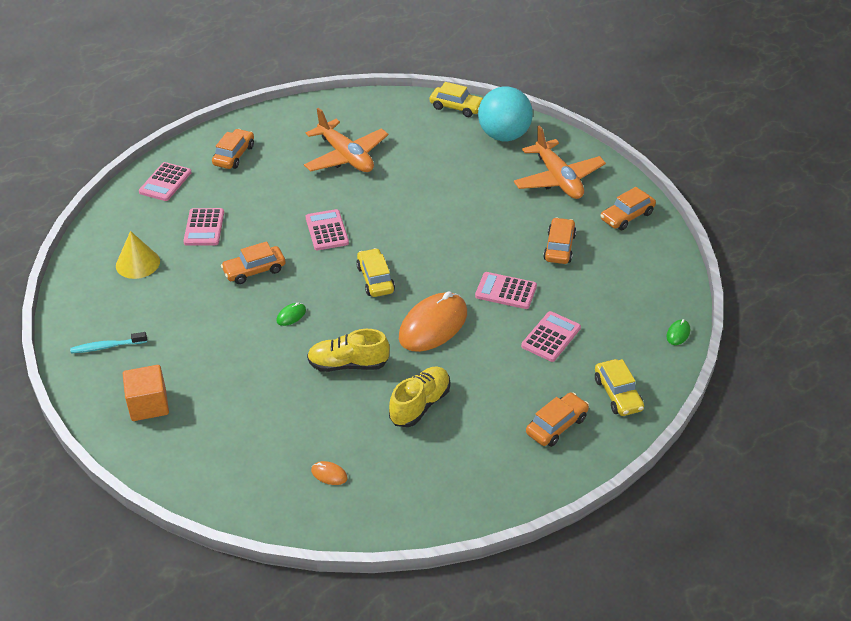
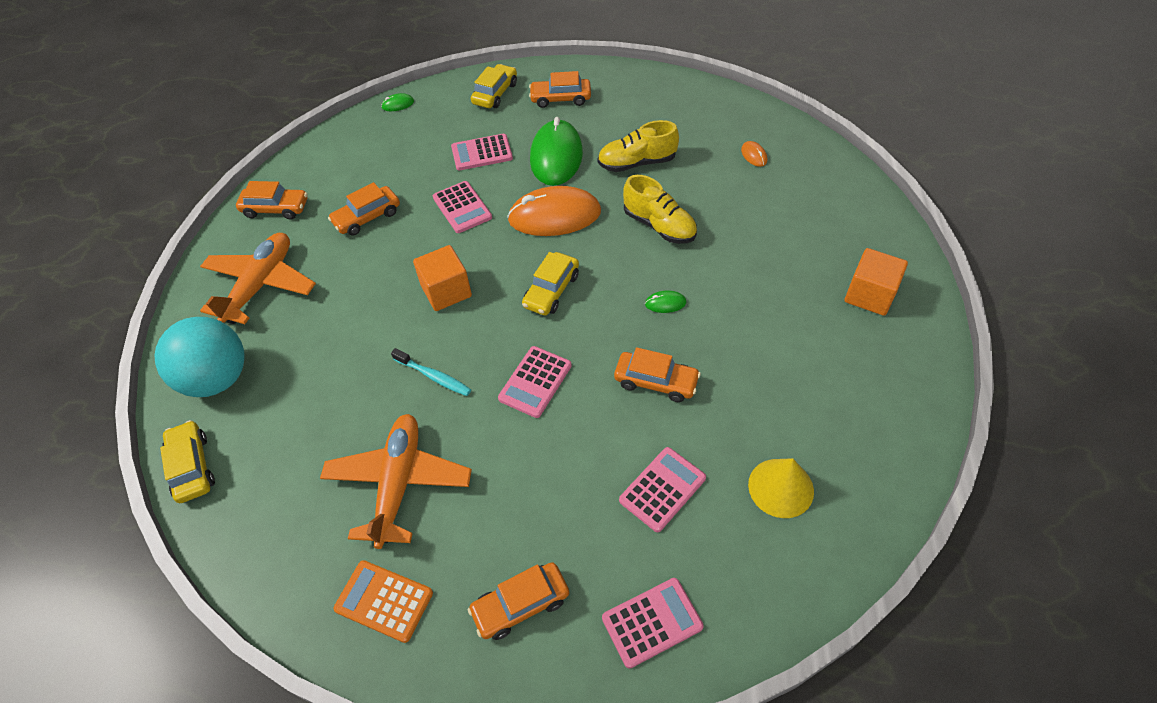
camera: 135 degrees left, 10 degrees up
(107, 347) = (880, 387): turquoise toothbrush -> turquoise toothbrush (434, 376)
(299, 124) = (384, 601): none -> orange calculator
(442, 240) = (446, 291): none -> orange cube
(490, 370) = (556, 156): none -> green mouse

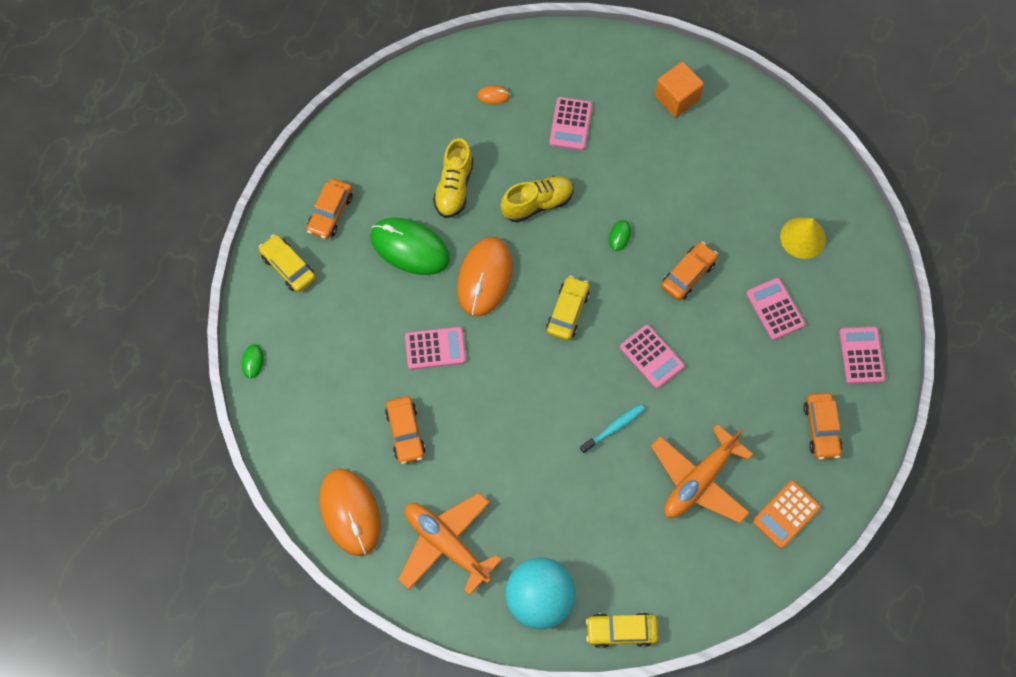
camera: 70 degrees left, 15 degrees up
(276, 208) = (350, 512): orange car -> orange mouse
(399, 483) = (699, 480): orange plane -> orange plane turned 75 degrees counterclockwise
(446, 291) = (529, 392): orange cube -> none
(482, 153) = (370, 308): pink calculator -> pink calculator (570, 124)
(551, 290) = (567, 311): yellow car -> yellow car turned 120 degrees counterclockwise

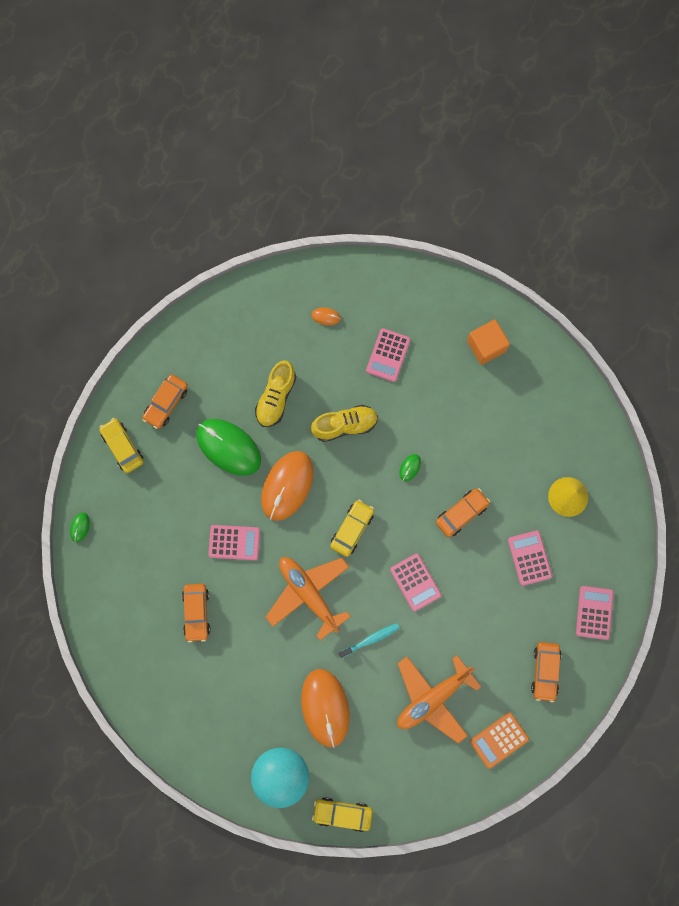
camera: 10 degrees right, 10 degrees up
(350, 512) = (139, 673): orange mouse -> orange mouse (325, 707)
(446, 544) = (214, 714): orange plane -> orange plane (308, 593)

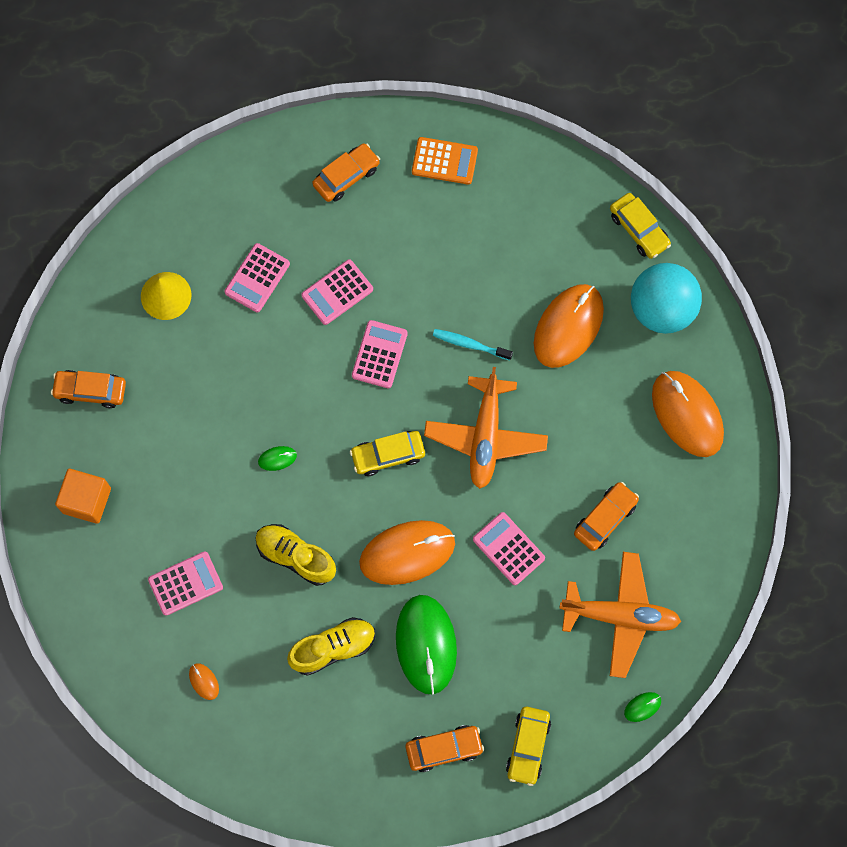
camera: 135 degrees left, 5 degrees down
(206, 722) = (687, 414): none -> orange mouse
(433, 698) = (465, 246): orange plane -> orange plane (620, 616)
(461, 513) = (275, 373): orange car -> orange car (90, 391)
(594, 612) = (252, 182): pink calculator -> pink calculator (337, 292)

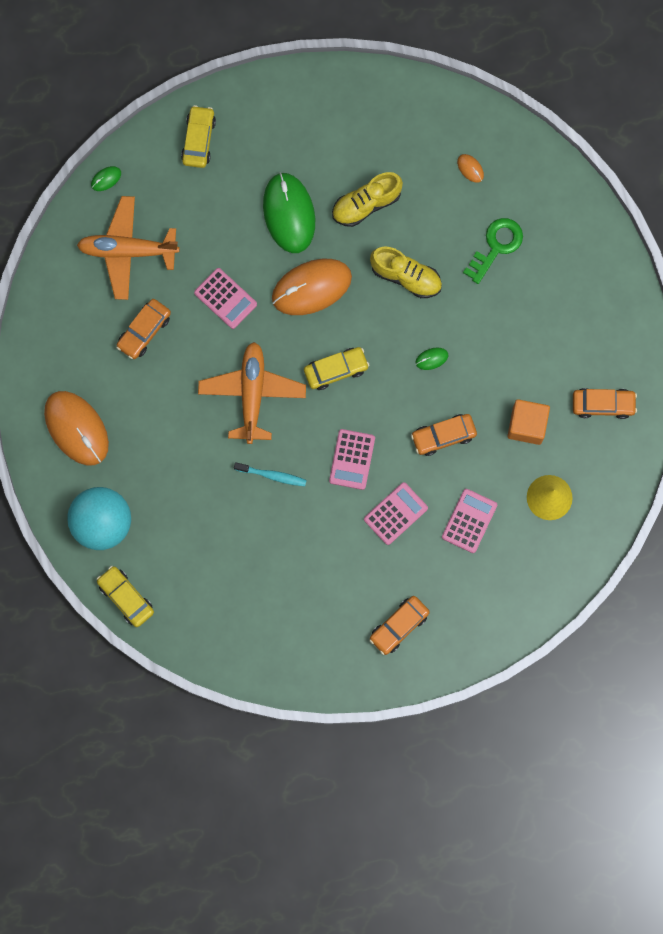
camera: 175 degrees right, 5 degrees up
(87, 500) = (591, 309): orange cube -> orange cube (527, 425)
(185, 583) = (496, 246): pink calculator -> green key
(444, 161) = (309, 649): orange calculator -> none
(444, 749) = (267, 132): orange car -> orange car (443, 436)
(568, 327) = (185, 499): orange mouse -> none

